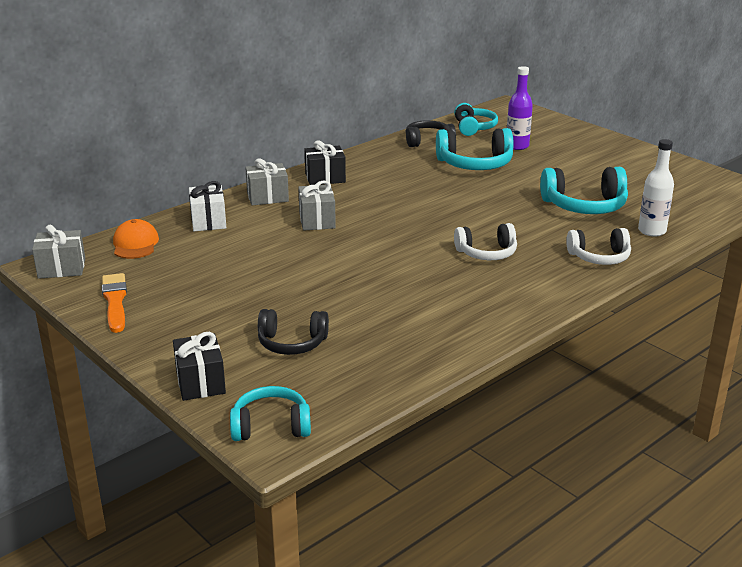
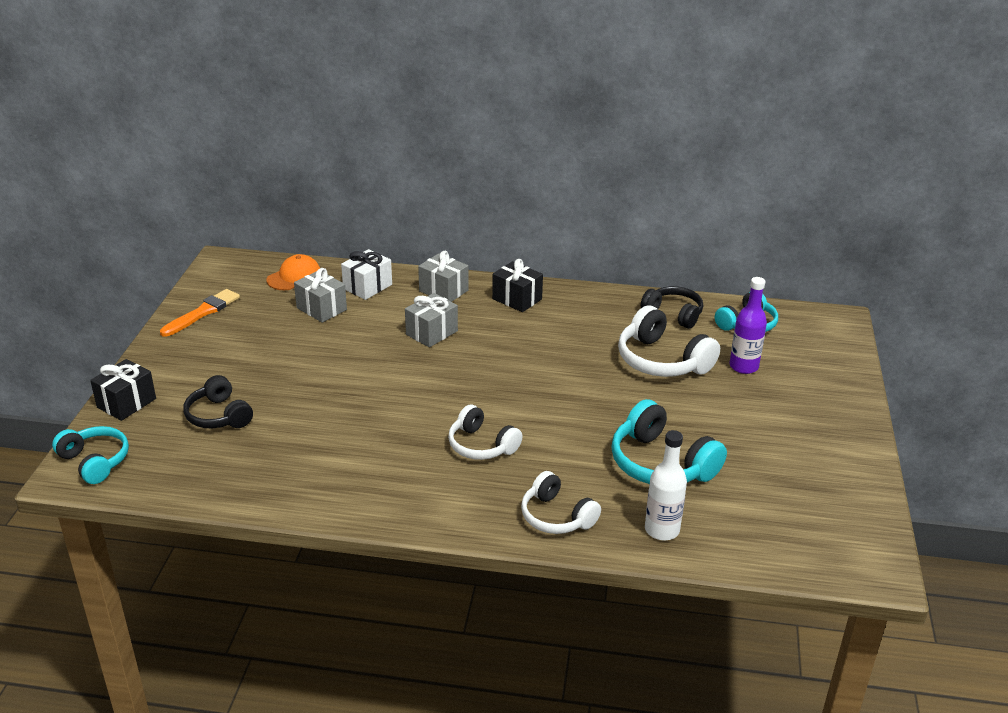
camera: 50 degrees right, 5 degrees up
(61, 268) = (226, 269): grey gift -> grey gift (321, 309)
(475, 164) = (662, 361): turquoise headphones -> white headphones

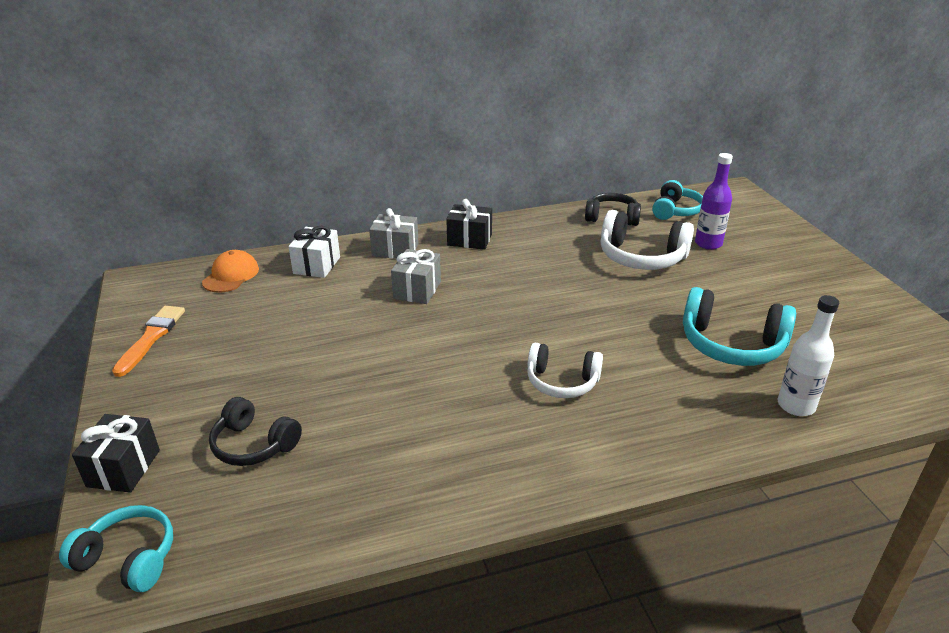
camera: 25 degrees left, 0 degrees up
(321, 309) = (285, 298): grey gift -> none
(556, 516) = (696, 428): white headphones -> none

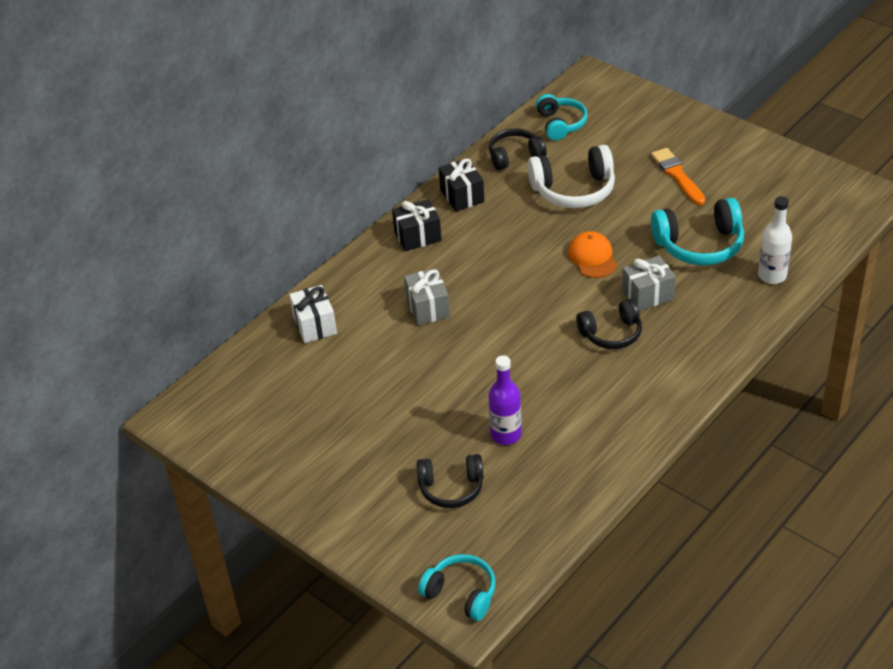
camera: 30 degrees left, 10 degrees up
(123, 468) = (381, 551): black gift -> black gift (462, 196)
(128, 558) = (461, 593): turquoise headphones -> turquoise headphones turned 45 degrees clockwise
(151, 338) = (262, 457): orange brush -> orange brush (677, 175)
(231, 275) = (251, 371): orange cap -> orange cap (592, 257)
(395, 250) = (365, 277): grey gift -> grey gift (647, 295)
(562, 382) = (611, 333): white headphones -> black headphones
(708, 244) = (614, 151): purple bottle -> purple bottle (506, 434)

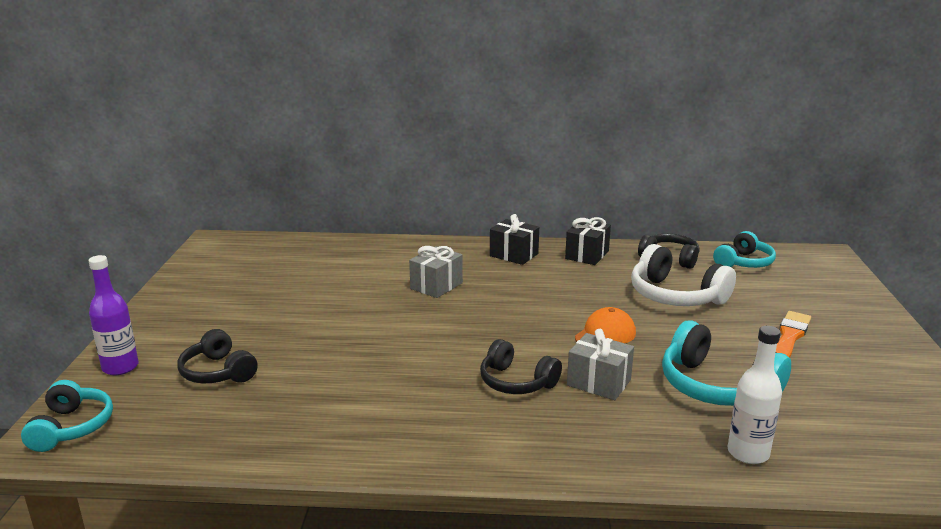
camera: 50 degrees right, 20 degrees down
(315, 325) = (363, 253): white gift -> none
(506, 434) = (313, 375): purple bottle -> purple bottle (120, 367)

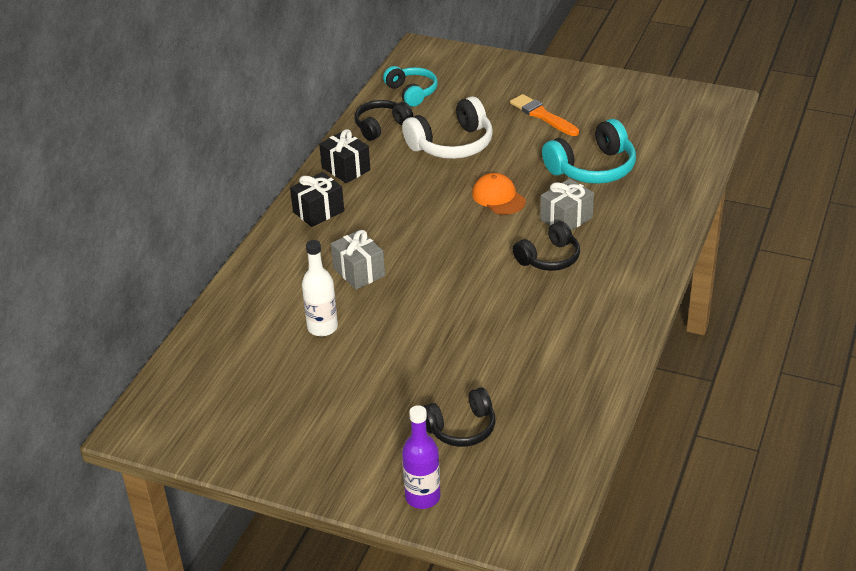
camera: 70 degrees left, 15 degrees up
(72, 427) = (519, 523): turquoise headphones -> none
(748, 453) = (671, 181): white bottle -> white bottle (322, 327)

